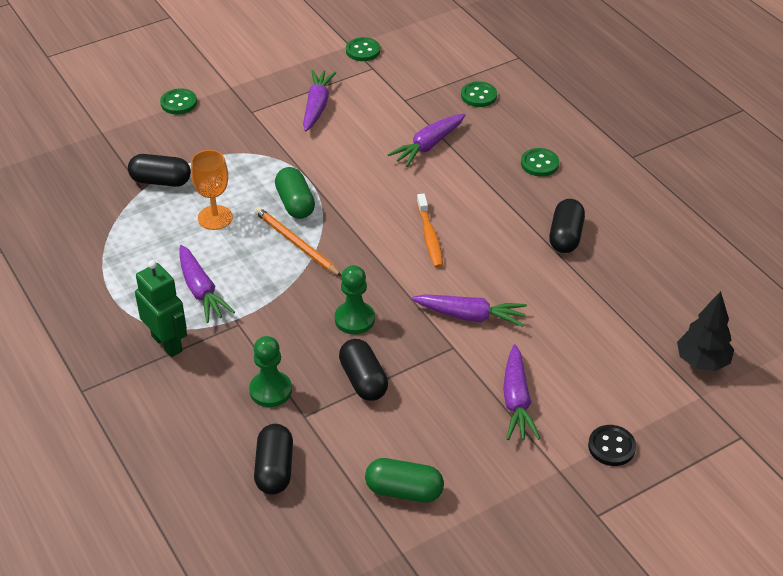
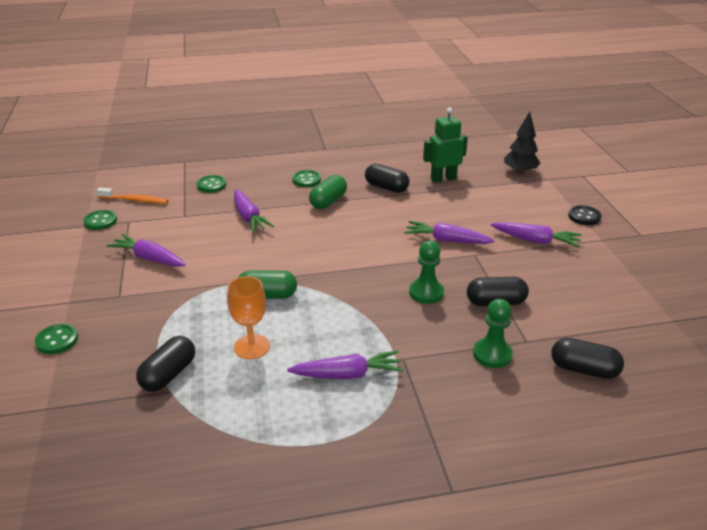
camera: 70 degrees left, 10 degrees down
(167, 343) = (409, 411): green robot -> green robot (443, 179)
(296, 243) = (319, 305): orange pencil -> none
(404, 491) = (614, 306): green capsule -> green capsule (328, 201)
(429, 237) = (353, 239): orange toothbrush -> orange toothbrush (135, 200)
(470, 316) = (446, 240): purple carrot -> purple carrot turned 105 degrees counterclockwise

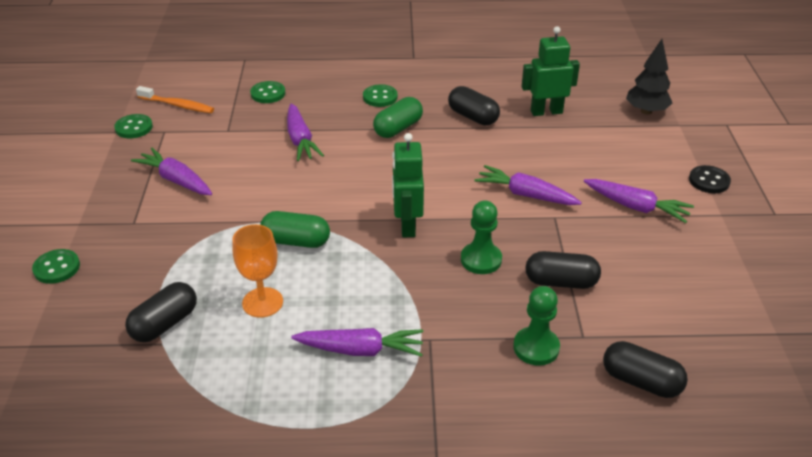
camera: 10 degrees right, 5 degrees up
(357, 273) = (407, 225): none -> green robot

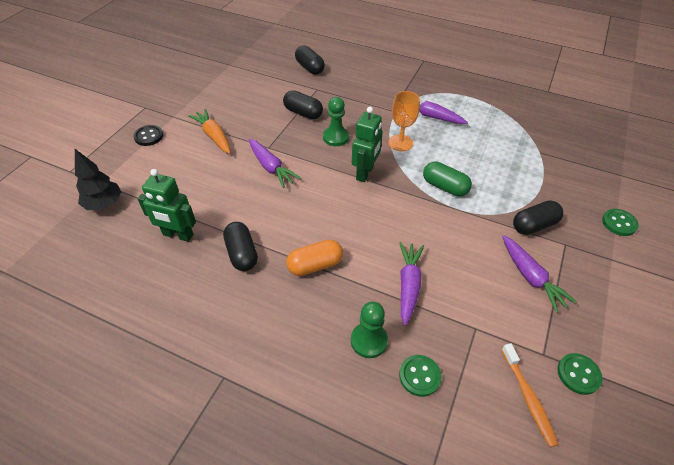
camera: 155 degrees left, 10 degrees up
(165, 324) = (538, 161): black capsule -> black capsule (534, 225)
(178, 105) = (528, 398): orange toothbrush -> orange toothbrush turned 150 degrees counterclockwise
(262, 302) = (477, 155): orange goblet -> orange goblet (400, 143)
(380, 97) = (305, 317): green button -> none
(398, 128) = (315, 265): green capsule -> orange capsule
(536, 347) = (343, 91): green pawn -> green pawn (369, 341)
(636, 207) = (214, 136): purple carrot -> orange carrot

